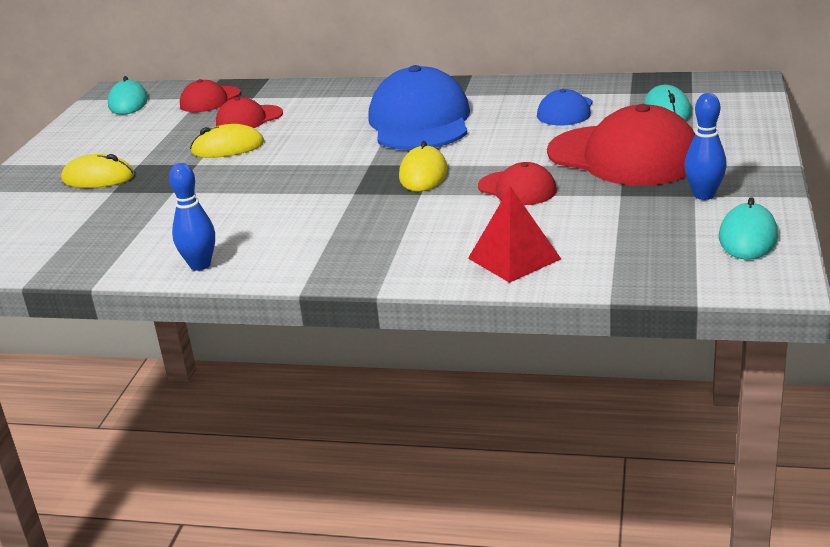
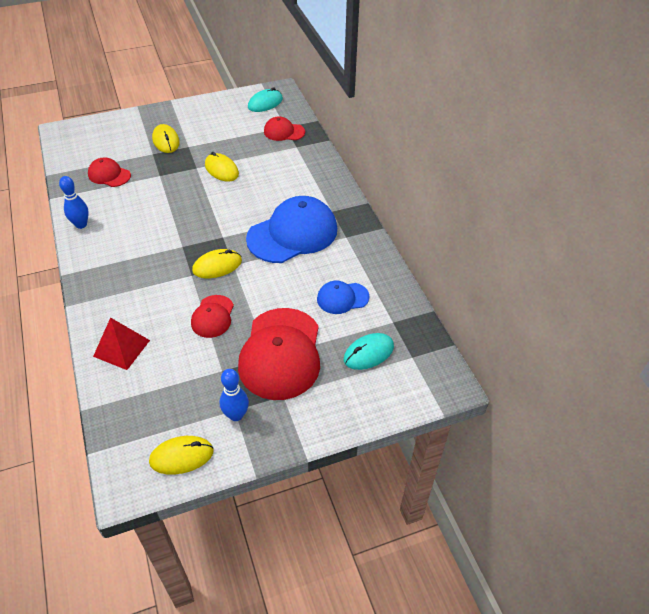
camera: 55 degrees right, 20 degrees up
(249, 119) = (264, 160): red cap -> red cap (109, 175)
(748, 237) = (181, 456): turquoise mouse -> yellow mouse

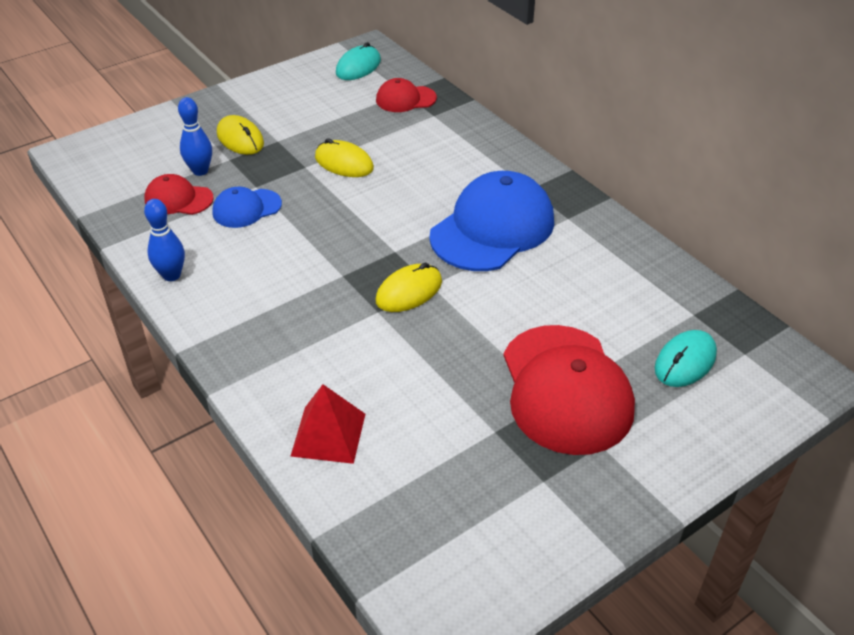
camera: 15 degrees left, 5 degrees down
(181, 456) = (503, 565): yellow mouse -> none
(213, 316) = (440, 361): red cap -> none
(236, 415) = (549, 487): blue bowling pin -> blue bowling pin (200, 171)
(342, 298) = (608, 298): blue cap -> blue cap (246, 208)

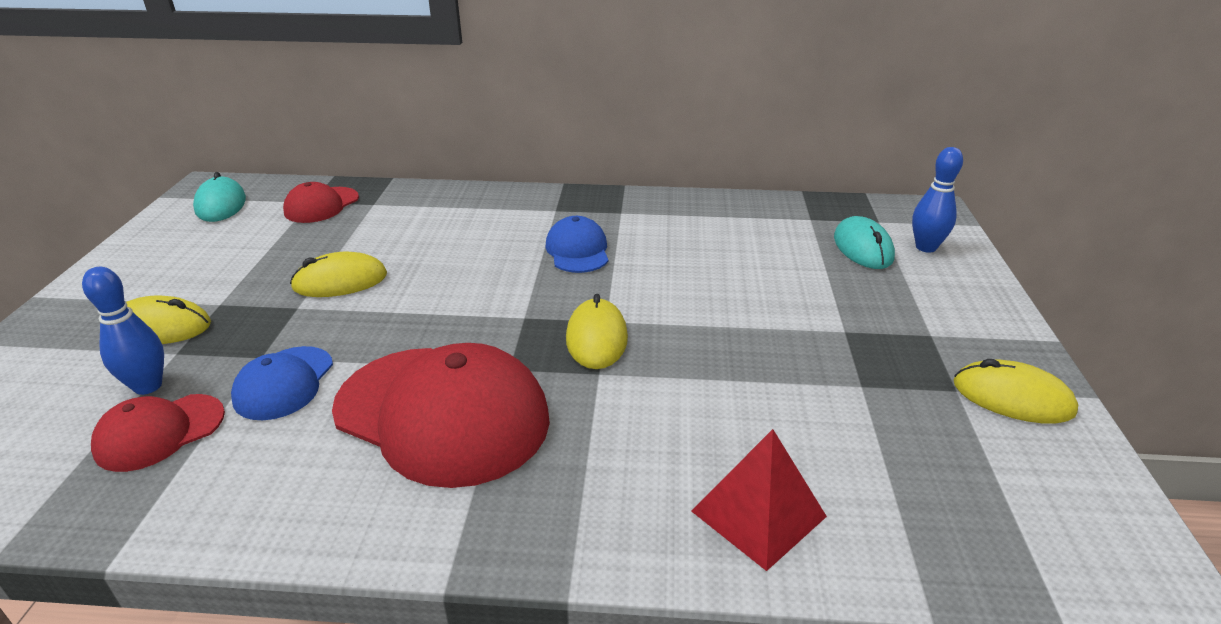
camera: 50 degrees left, 10 degrees down
(171, 275) = (288, 516): blue bowling pin -> blue bowling pin (926, 247)
(492, 228) = (577, 250): blue cap -> blue cap, size x0.51
(566, 389) = (840, 317): red cap -> red cap (442, 414)
(567, 513) = (1012, 397): none -> yellow mouse

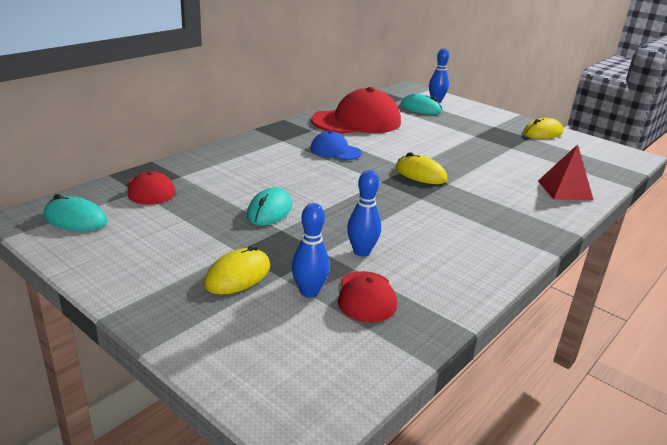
camera: 55 degrees left, 5 degrees down
(284, 383) = (361, 252): blue cap -> blue bowling pin
(340, 281) = (269, 210): yellow mouse -> turquoise mouse
(442, 414) = (439, 222): red cap -> red cap (357, 121)

